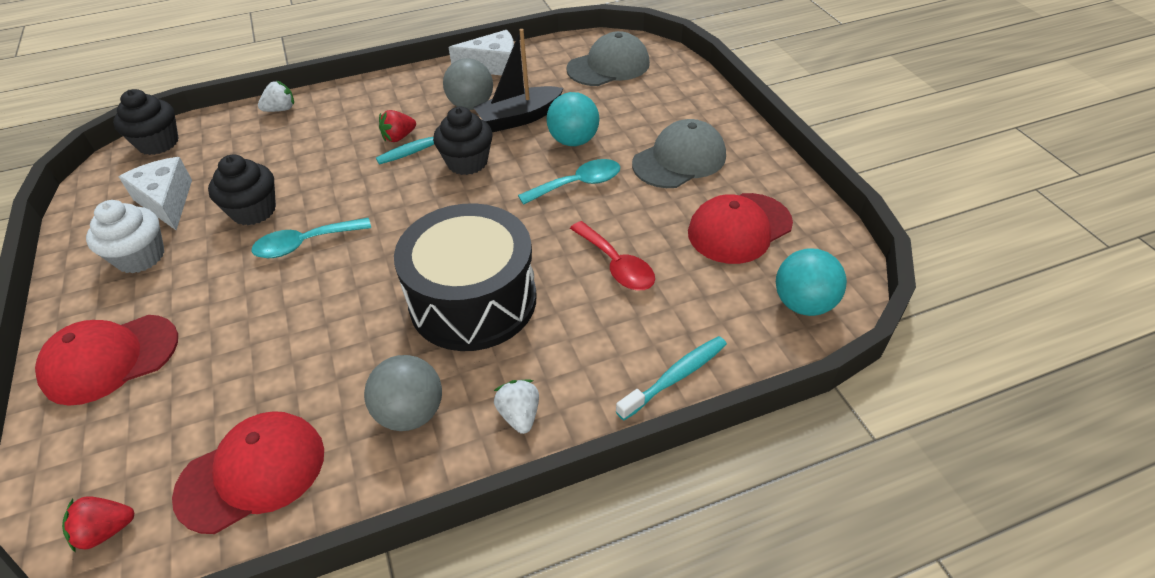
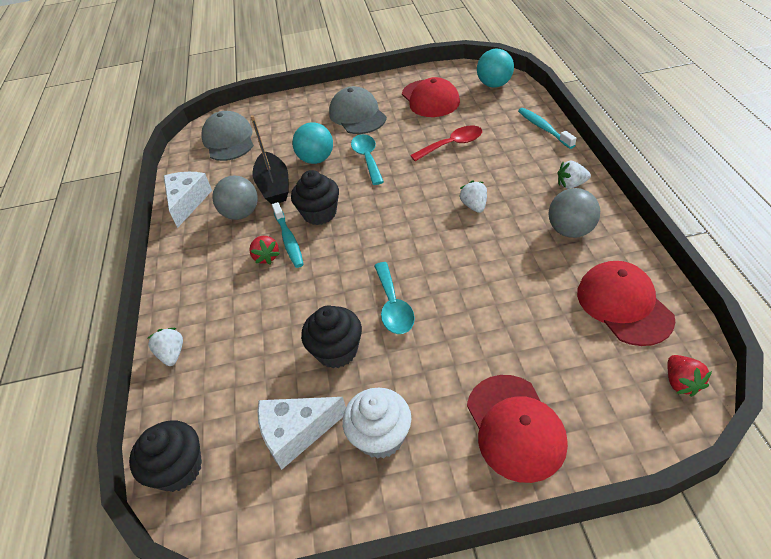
camera: 75 degrees left, 0 degrees up
(473, 300) = (474, 206): black drum -> white strawberry

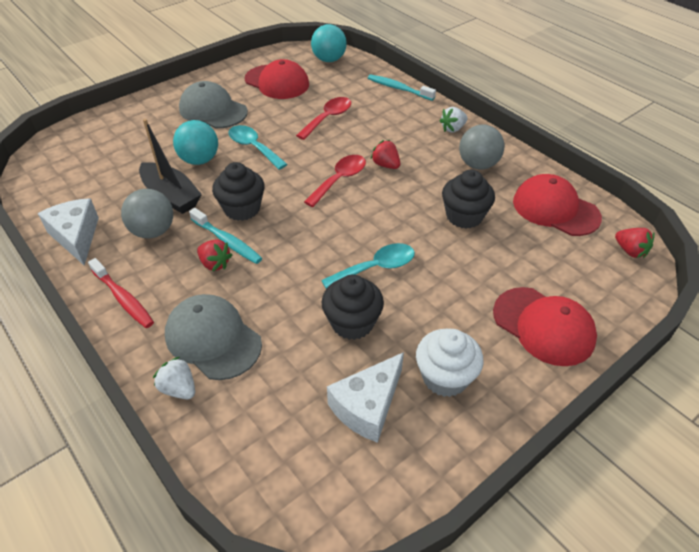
camera: 35 degrees left, 0 degrees up
(179, 469) = (273, 489): black cupcake -> black cupcake (464, 216)
(185, 264) = (123, 299): none -> red toothbrush
(228, 140) = (79, 163): grey cap -> grey cap (213, 339)
(393, 306) = (376, 268): turquoise spoon -> turquoise spoon turned 75 degrees counterclockwise
(421, 209) = (340, 180): none -> red spoon
(474, 206) = (386, 165): white strawberry -> red strawberry

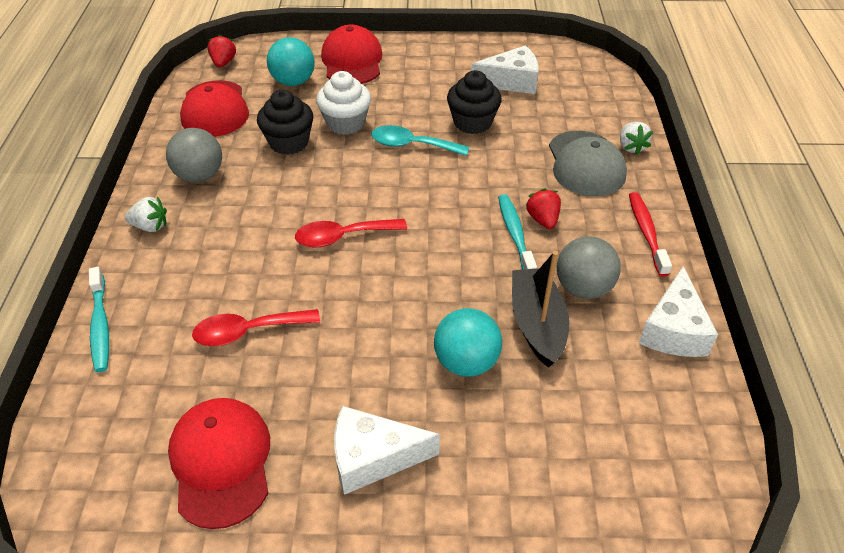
camera: 140 degrees left, 0 degrees up
(213, 110) = (373, 457): grey cap -> white cheese
(242, 209) = (472, 261): black cupcake -> none
(253, 147) = (384, 341): turquoise spoon -> none
(329, 60) = (84, 465): turquoise ball -> turquoise ball (293, 82)
(386, 165) = (278, 226): red strawberry -> none
(445, 377) = (448, 71): white cupcake -> white cupcake (345, 123)

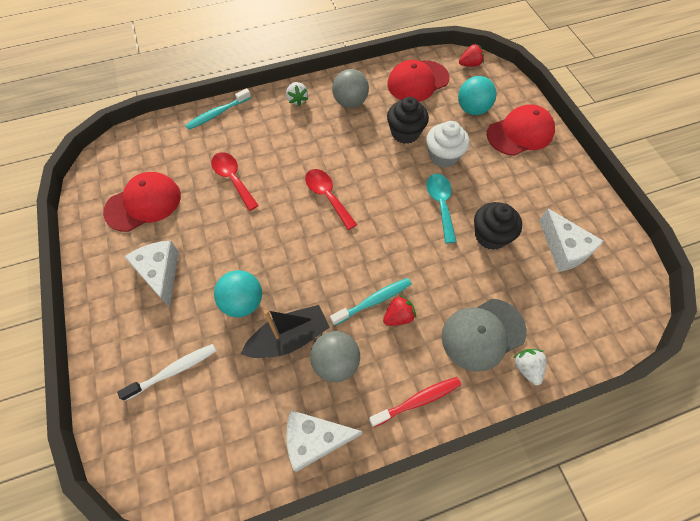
camera: 70 degrees right, 15 degrees up
(544, 465) = (174, 370): none -> white toothbrush
(631, 147) = (527, 368): white strawberry -> white strawberry turned 105 degrees clockwise

